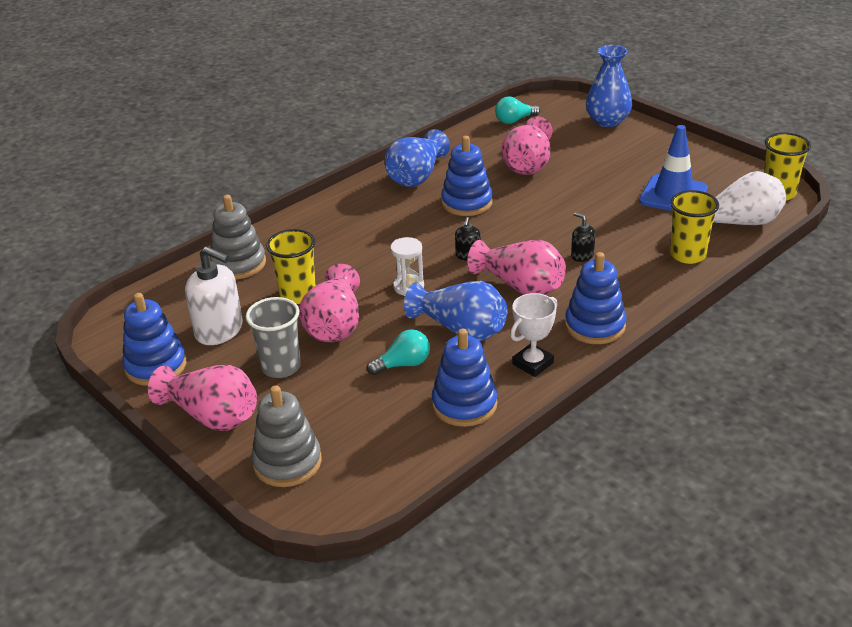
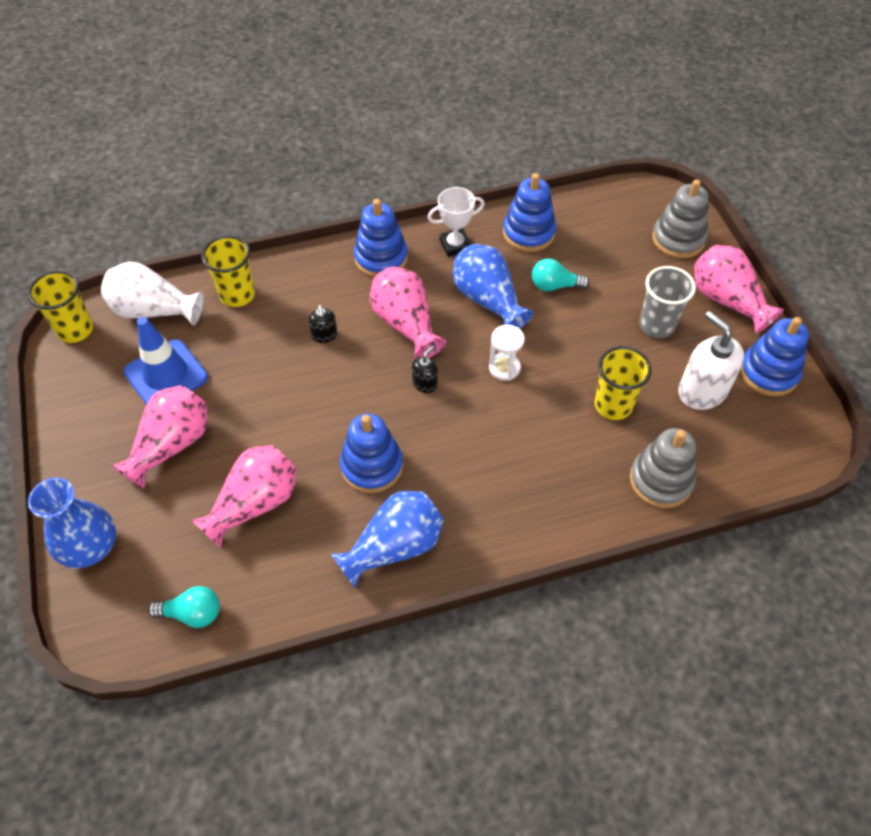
camera: 155 degrees left, 20 degrees up
(335, 325) = (593, 351): pink vase -> pink vase (171, 445)

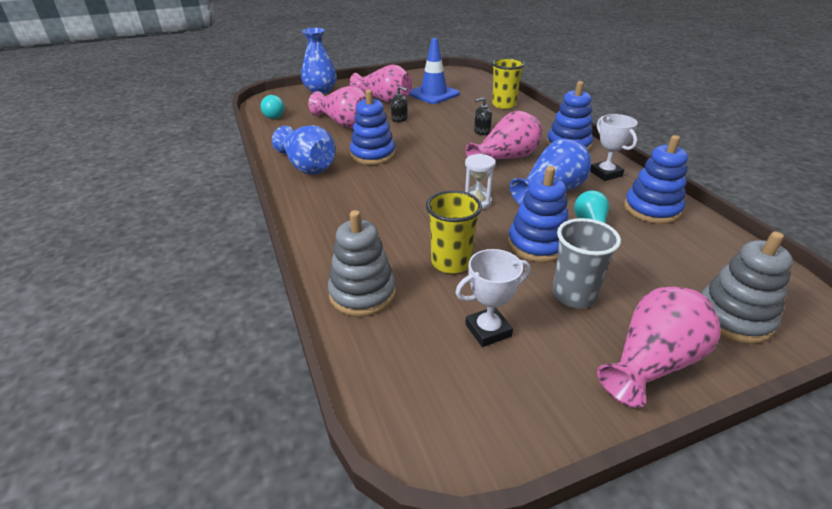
camera: 85 degrees right, 20 degrees down
(75, 330) = (458, 72): yellow cup -> none
(154, 310) = (480, 87): white vase -> none
(425, 383) = (450, 169): black soap dispenser -> black soap dispenser (399, 119)
(702, 391) = (488, 330): white soap dispenser -> white trophy
(768, 372) = (540, 401): blue stacking toy -> blue stacking toy (537, 244)

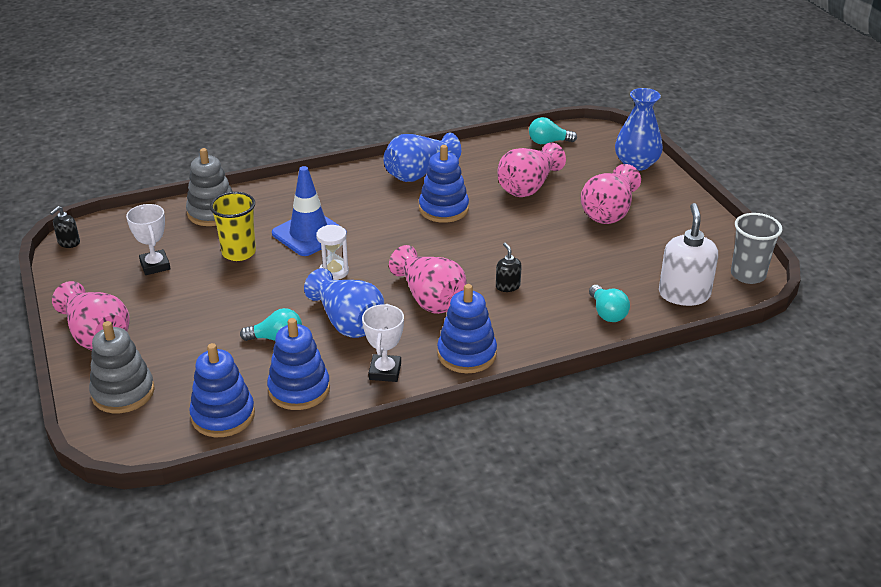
camera: 90 degrees right, 0 degrees up
(399, 119) = (544, 224): black soap dispenser -> black soap dispenser (69, 242)
(433, 94) = (641, 252): blue traffic cone -> blue traffic cone (309, 234)
(478, 86) = (684, 294): none -> white soap dispenser
(504, 105) = (607, 313): yellow cup -> turquoise light bulb
(537, 244) = (253, 301): blue stacking toy -> blue stacking toy (223, 415)
(573, 295) = (178, 311): grey cup -> grey cup (748, 275)
(605, 174) = (385, 371): white trophy -> white trophy turned 60 degrees counterclockwise

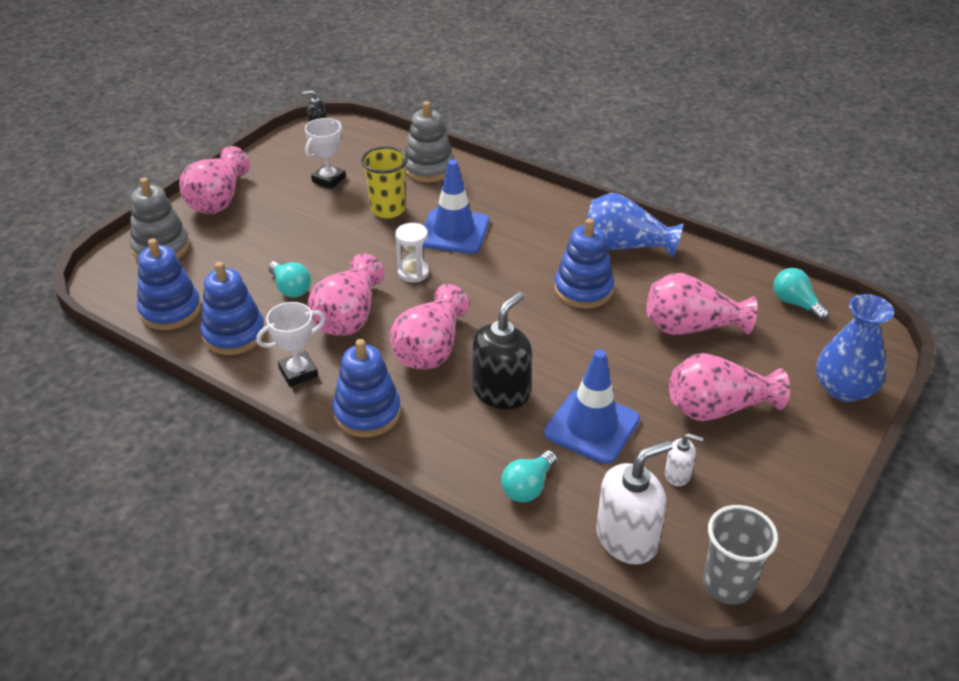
camera: 55 degrees right, 5 degrees up
(348, 322) = (348, 317): blue vase -> pink vase
(507, 286) = (501, 391): black soap dispenser -> black soap dispenser, size x2.01
(578, 264) = (592, 426): none -> blue traffic cone
(649, 252) = (678, 474): none -> white soap dispenser

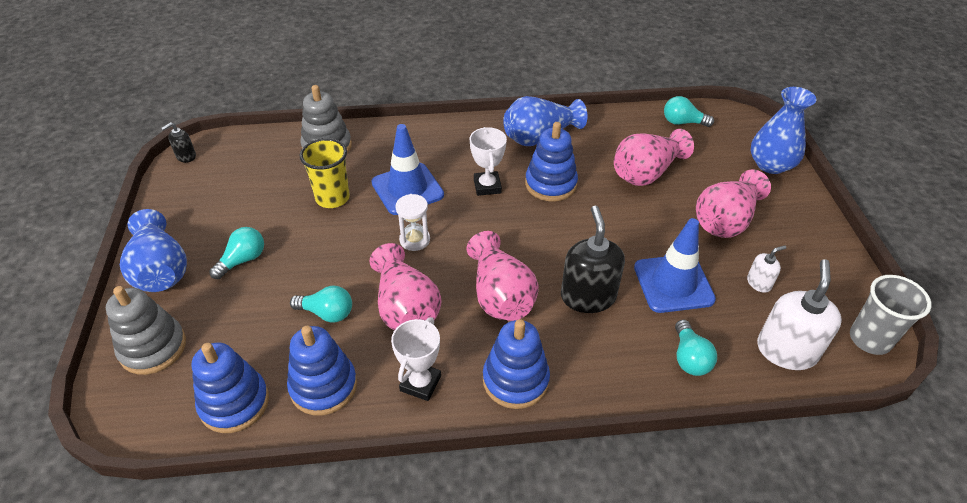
camera: 40 degrees left, 5 degrees up
(218, 200) = (161, 270): pink vase -> blue vase
(276, 221) = (243, 260): none -> turquoise light bulb
(329, 179) = (250, 198): white trophy -> white trophy (487, 186)

